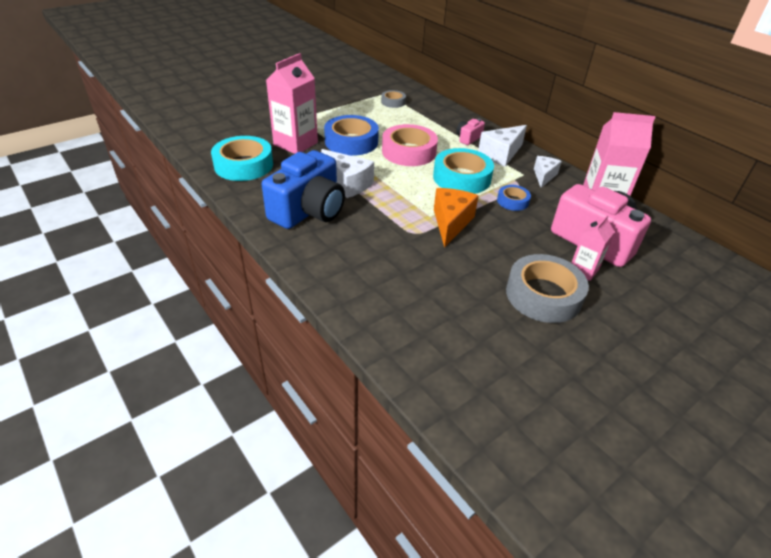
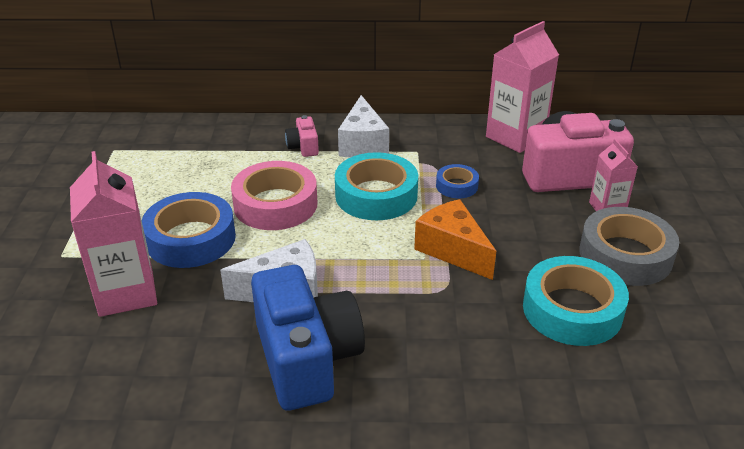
camera: 50 degrees left, 5 degrees down
(244, 165) = (112, 375): turquoise tape -> turquoise tape (572, 310)
(393, 102) = (144, 156): grey tape -> none
(544, 176) = (434, 141): white cheese -> none

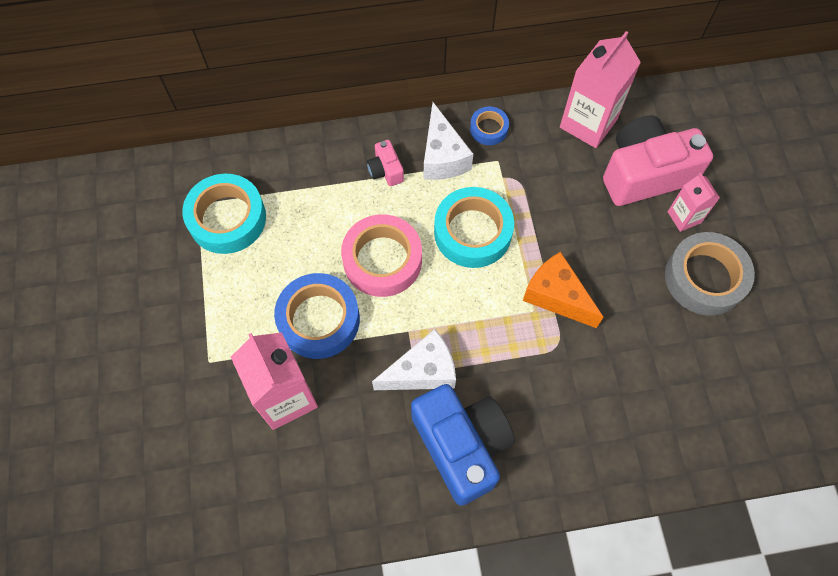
camera: 10 degrees left, 30 degrees up
(457, 186) = (544, 207): blue tape -> blue tape (489, 129)
(572, 310) = (666, 353): turquoise tape -> turquoise tape (227, 218)

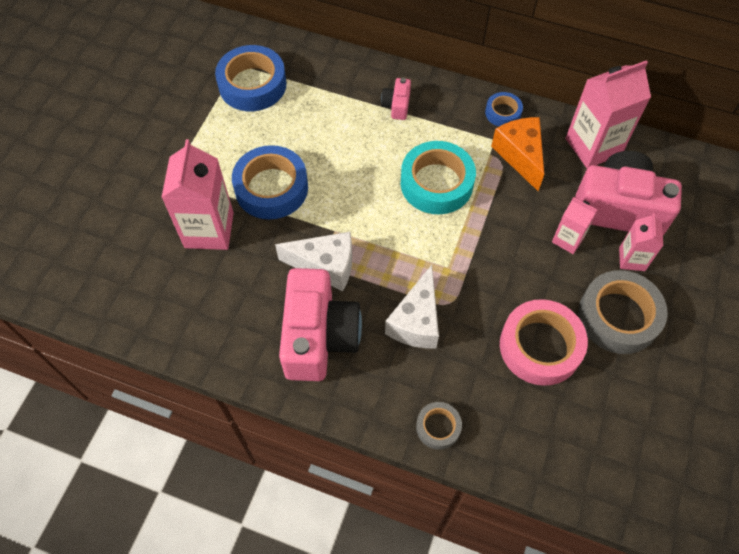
camera: 30 degrees right, 5 degrees down
(227, 218) = (252, 84): turquoise tape -> blue tape
(382, 260) = (349, 169): pink tape -> pink tape (540, 346)
(442, 156) = (450, 116): white cheese -> white cheese (416, 321)
(462, 446) = (319, 337): blue camera -> pink camera
(556, 296) = (474, 265): orange cheese -> orange cheese (520, 156)
(620, 227) = (568, 239): none -> pink carton
(620, 470) = (438, 427): none -> grey tape

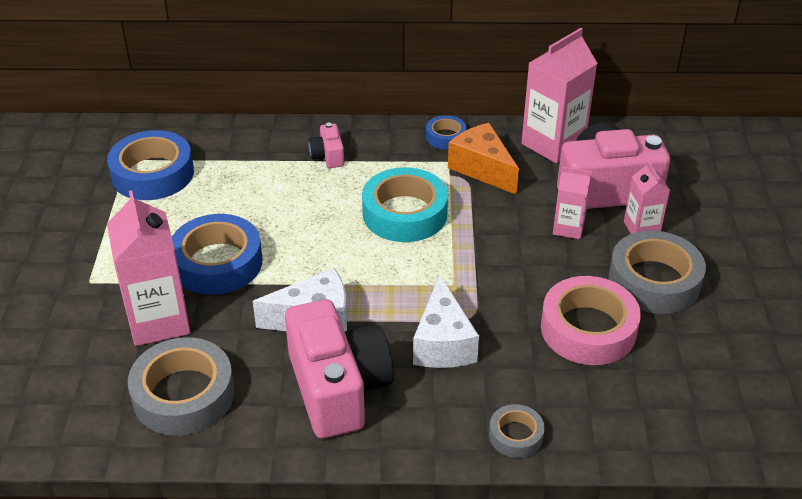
camera: 20 degrees left, 20 degrees down
(204, 304) = (183, 395): none -> grey tape

